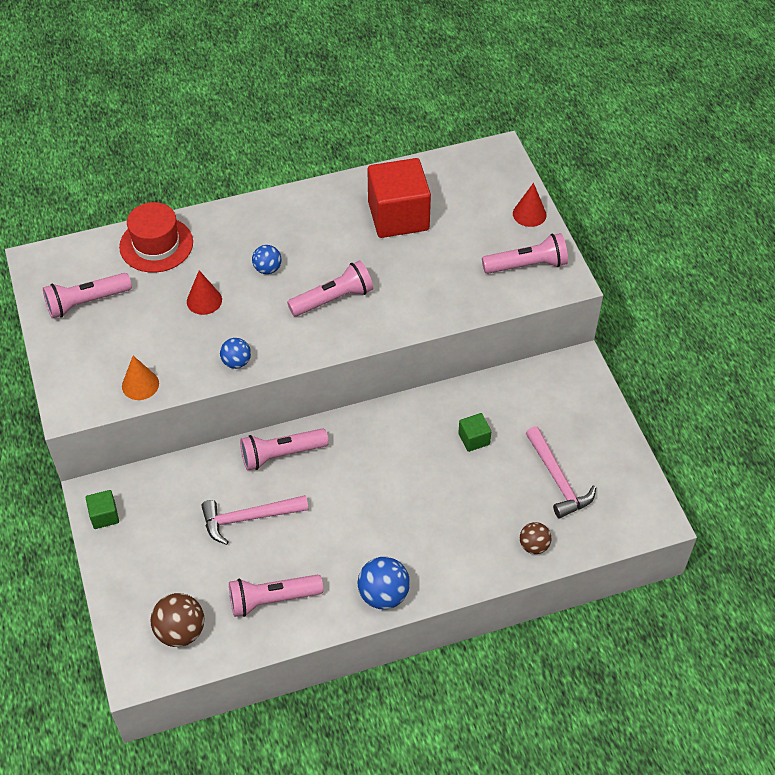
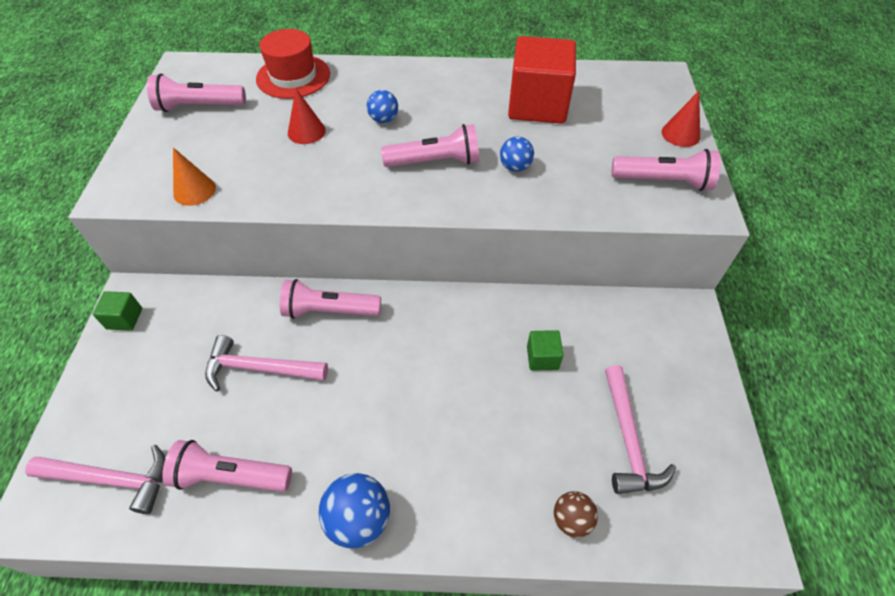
camera: 20 degrees right, 0 degrees up
(180, 631) = (111, 479): brown ball -> pink hammer
(236, 362) = (302, 195): blue ball -> blue ball (515, 167)

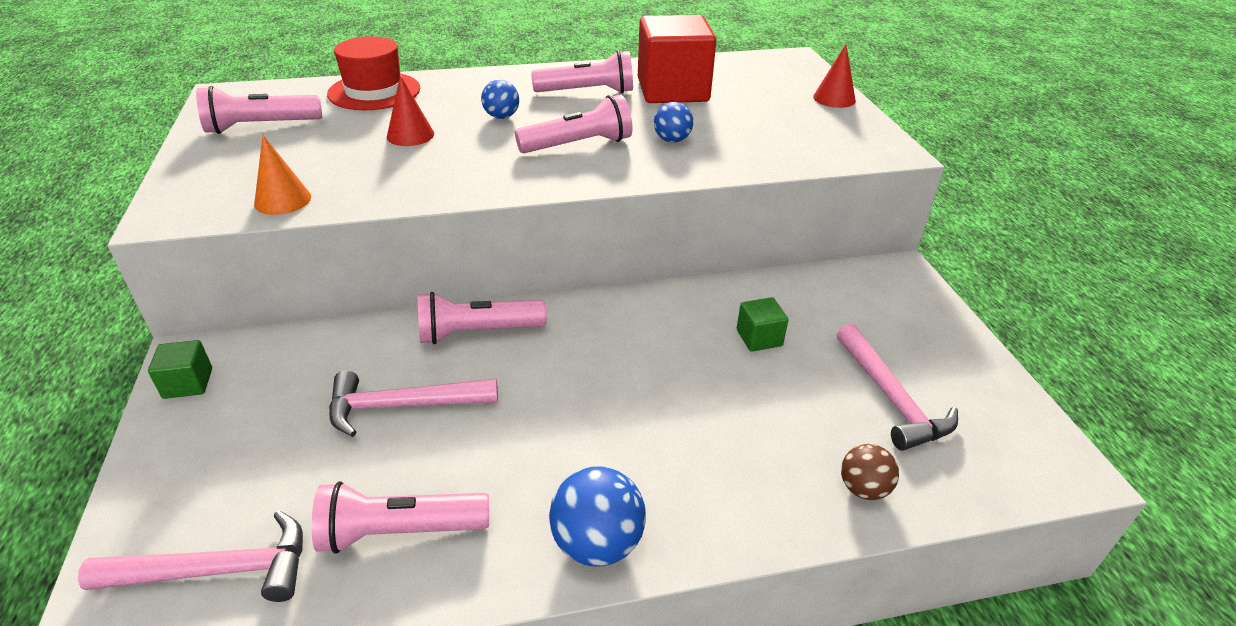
camera: 15 degrees left, 15 degrees down
(663, 181) = (836, 135): pink flashlight -> pink flashlight (587, 92)

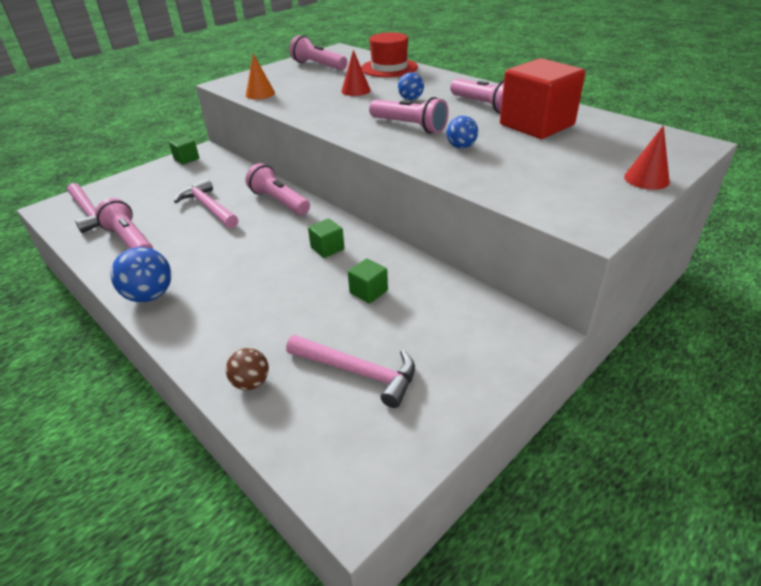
camera: 60 degrees right, 0 degrees up
(642, 334) = (327, 248): none -> green cube
(891, 398) = (358, 372): pink hammer -> pink hammer turned 105 degrees counterclockwise

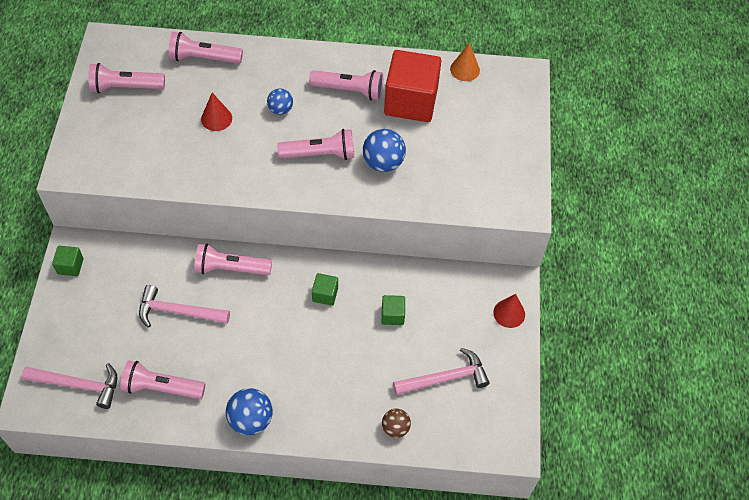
camera: 45 degrees left, 20 degrees up
(260, 94) = (130, 171): orange cone -> orange cone (465, 69)
(389, 68) = (204, 58): red hat -> pink flashlight
(461, 147) = (383, 163): blue ball -> blue ball, size x1.60
(646, 179) = (523, 138): red cone -> red cone (509, 313)

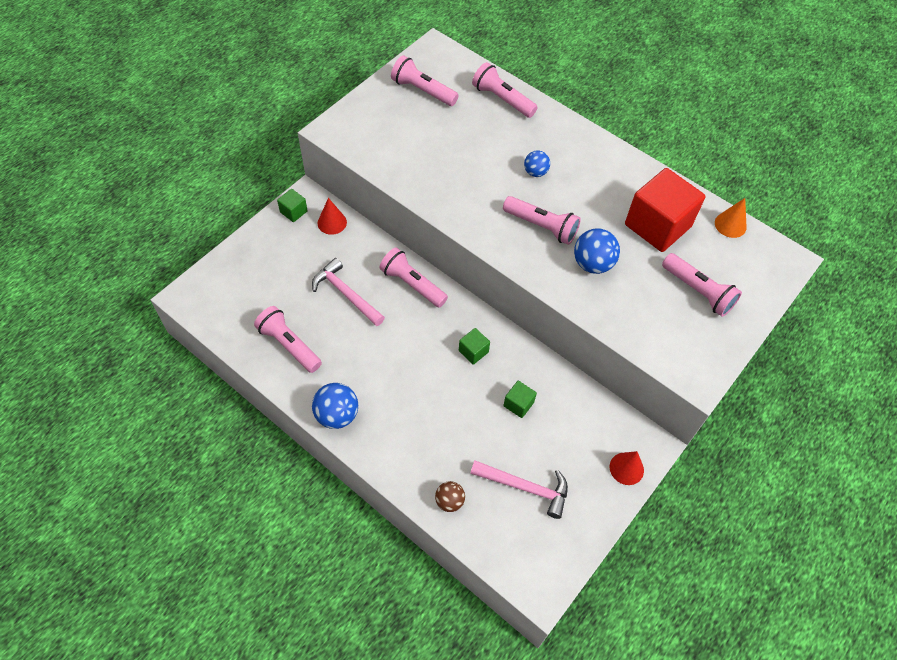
camera: 35 degrees right, 0 degrees up
(78, 385) = (231, 304): pink hammer -> none
(216, 118) = (476, 152): red cone -> red cone (332, 222)
(349, 90) = (607, 187): pink flashlight -> pink flashlight (698, 291)

